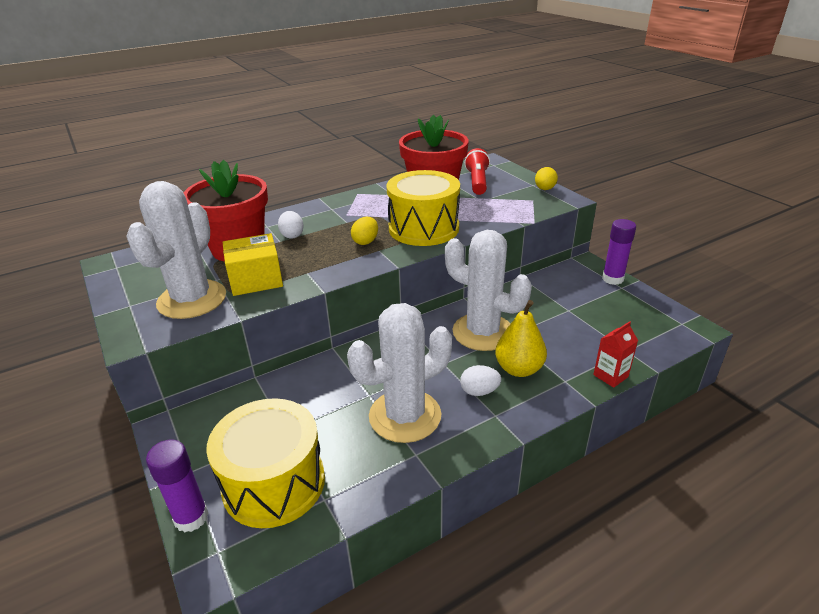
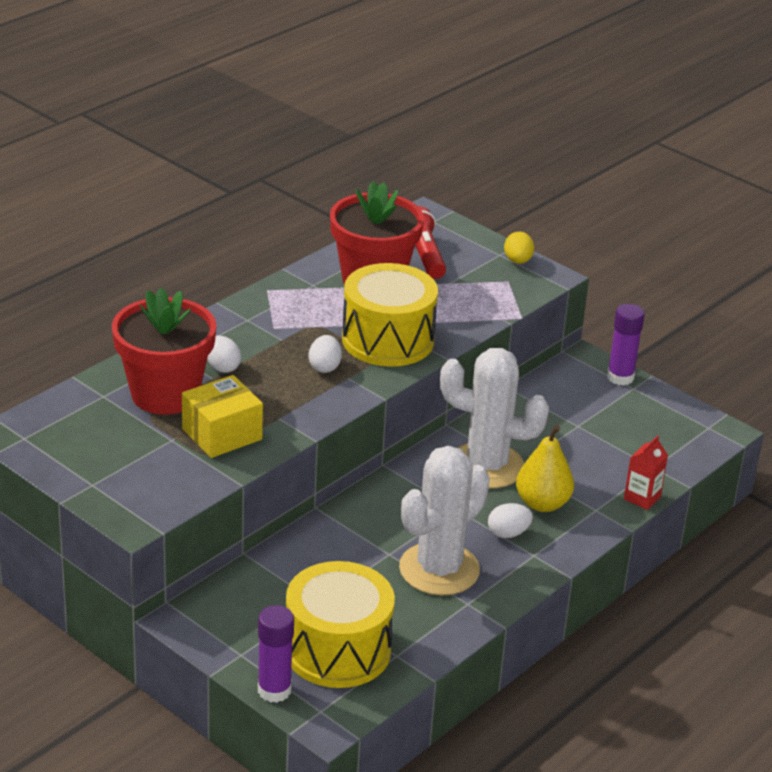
camera: 20 degrees left, 0 degrees up
(192, 299) = (164, 468): white cactus -> none
(365, 241) = (324, 367): yellow egg -> white egg

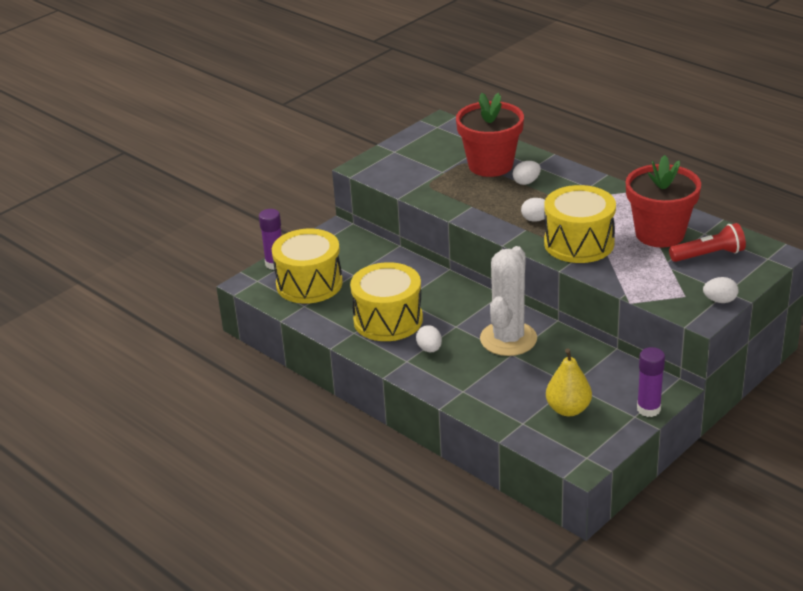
camera: 95 degrees right, 0 degrees up
(222, 434) = (450, 187): yellow box -> none
(439, 569) = (388, 320): white cactus -> yellow drum
(517, 261) = (720, 300): yellow egg -> white egg
(542, 503) = (466, 365): yellow pear -> yellow pear (568, 409)
(642, 498) = (480, 415): red carton -> none

